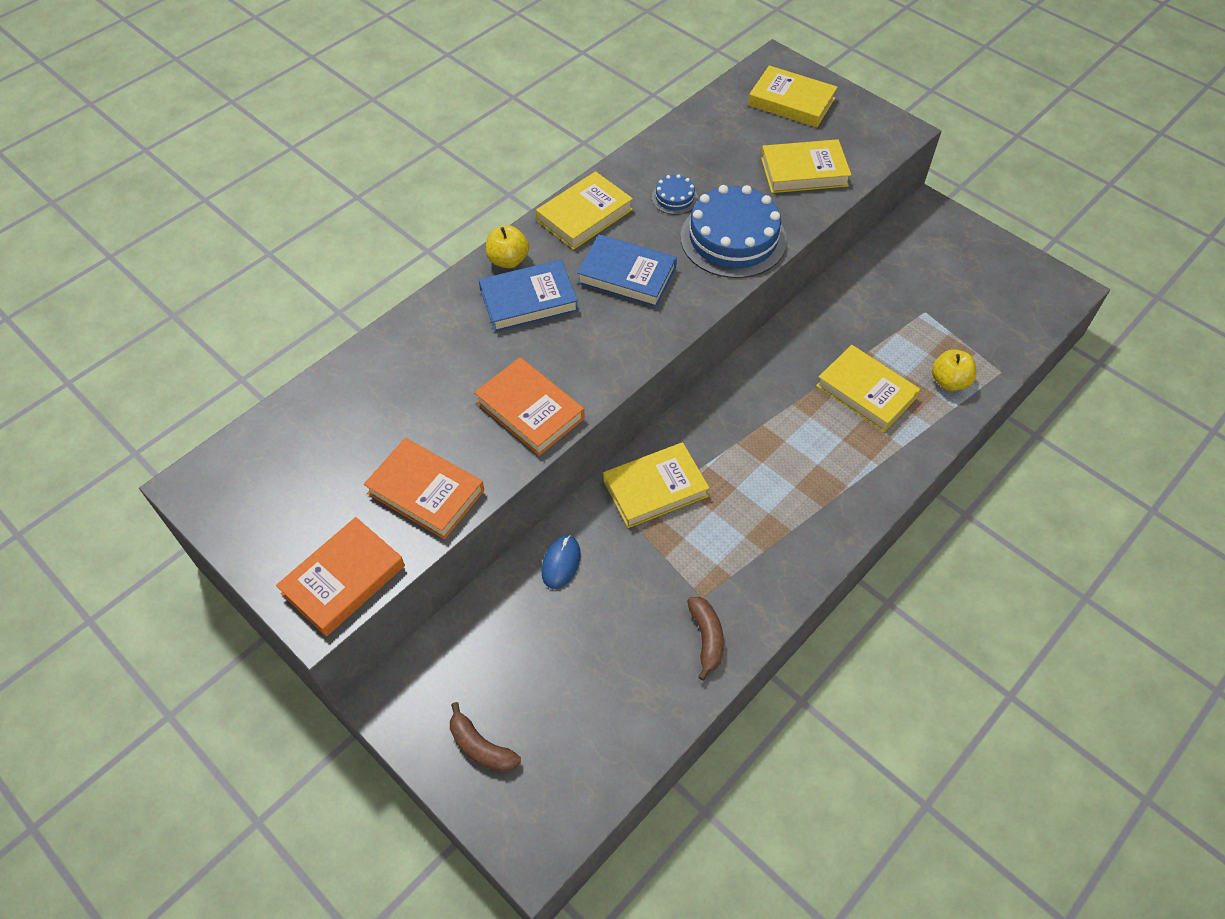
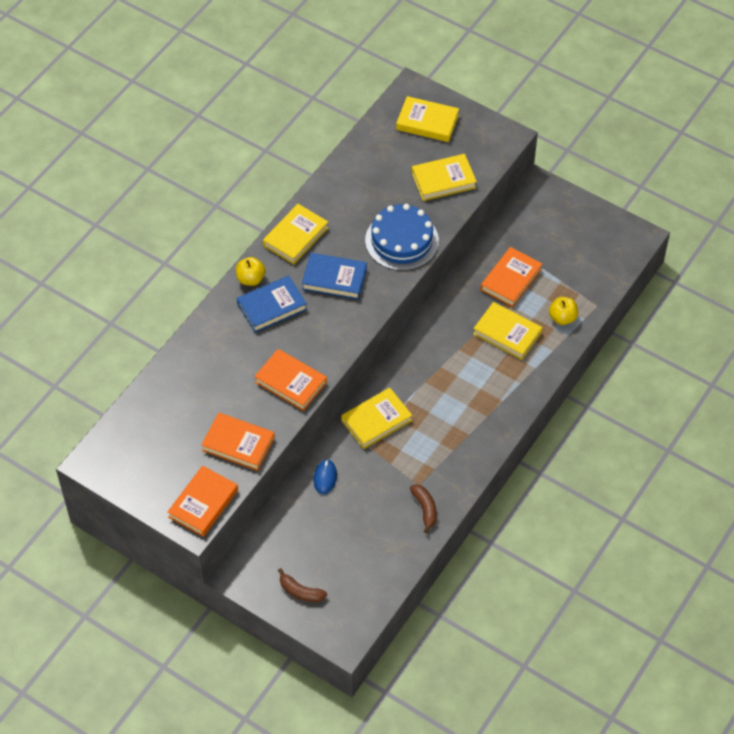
camera: 10 degrees left, 0 degrees up
(674, 198) = (356, 214): blue cake -> none
(879, 321) = (511, 280): none -> orange book

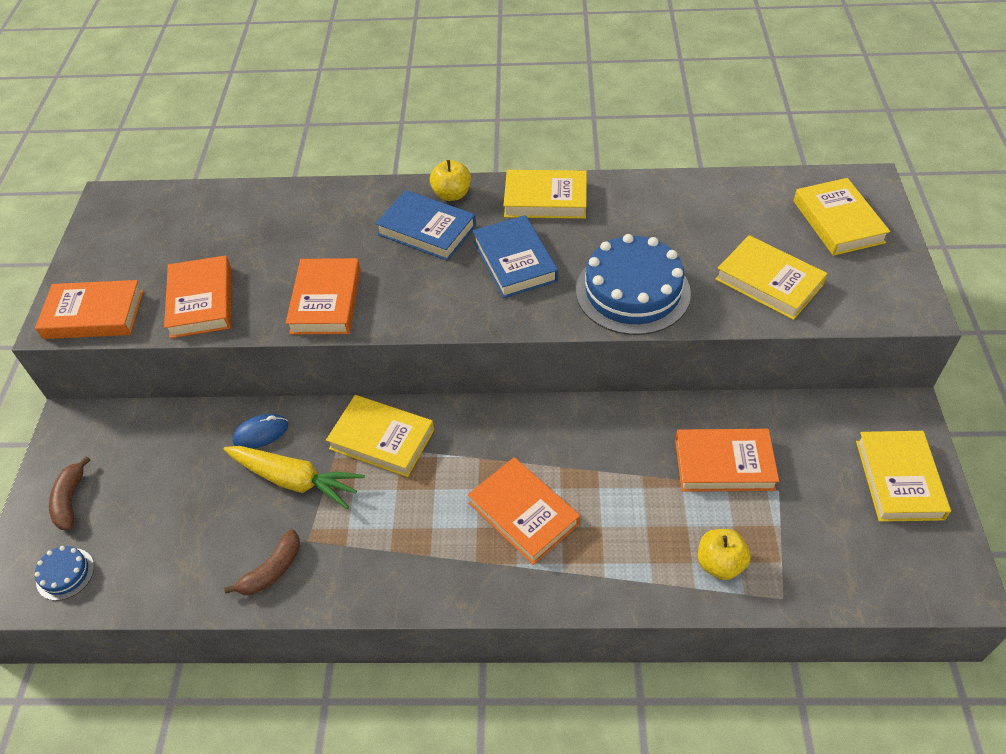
camera: 60 degrees right, 5 degrees down
(353, 609) = (65, 574): none -> blue cake
(373, 474) = (295, 480): none -> yellow carrot
(474, 381) = (523, 513): none -> orange book
(507, 333) = (633, 509): yellow book -> yellow book (899, 479)

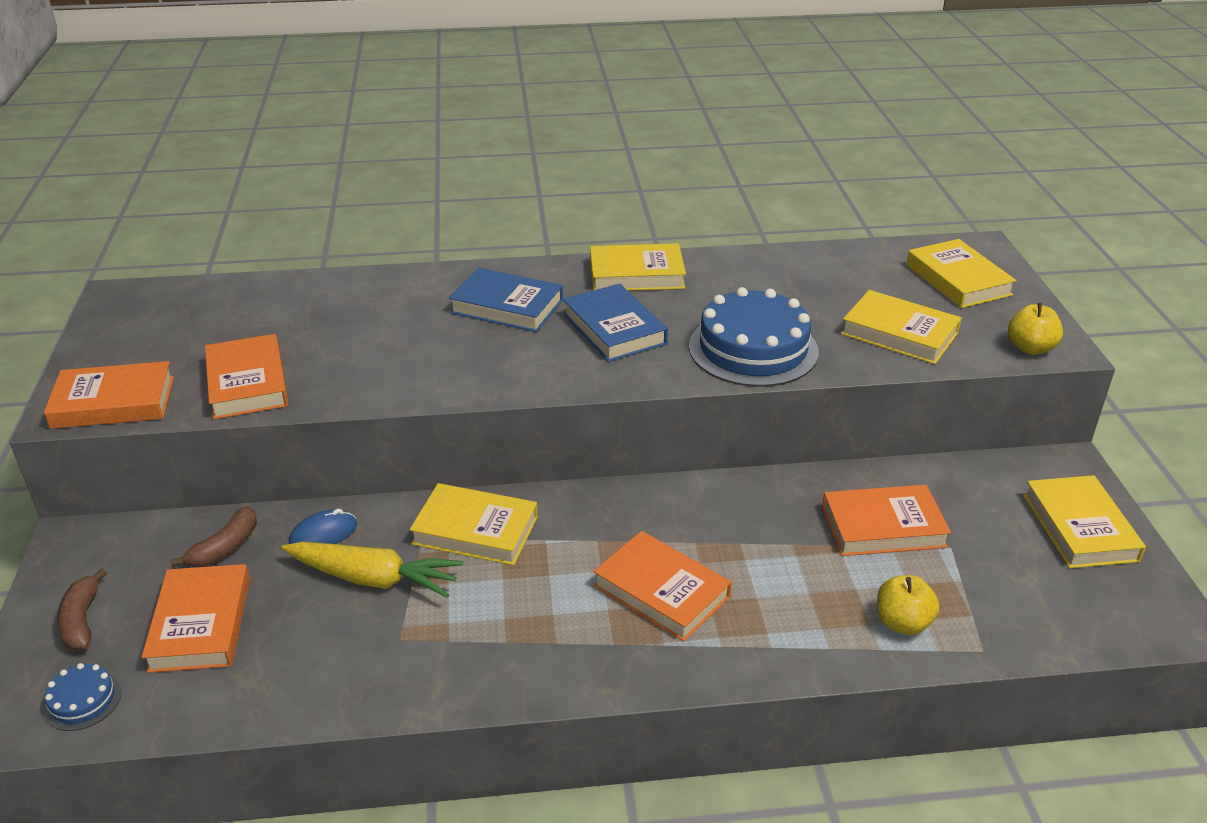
camera: 10 degrees left, 15 degrees down
(272, 570) = (358, 674): brown banana -> brown banana (225, 548)
(326, 301) = (400, 375): orange book -> orange book (200, 624)
(452, 194) = (529, 274): yellow apple -> yellow apple (1030, 348)

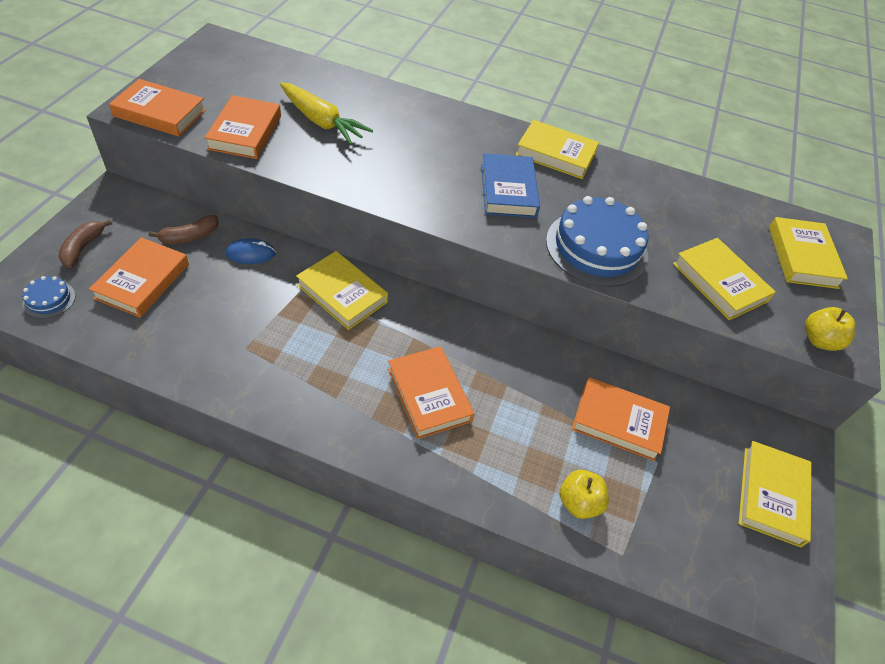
camera: 20 degrees right, 15 degrees up
(374, 579) = (258, 298): yellow carrot -> yellow carrot (322, 122)
(507, 306) = (447, 143): blue book -> none

